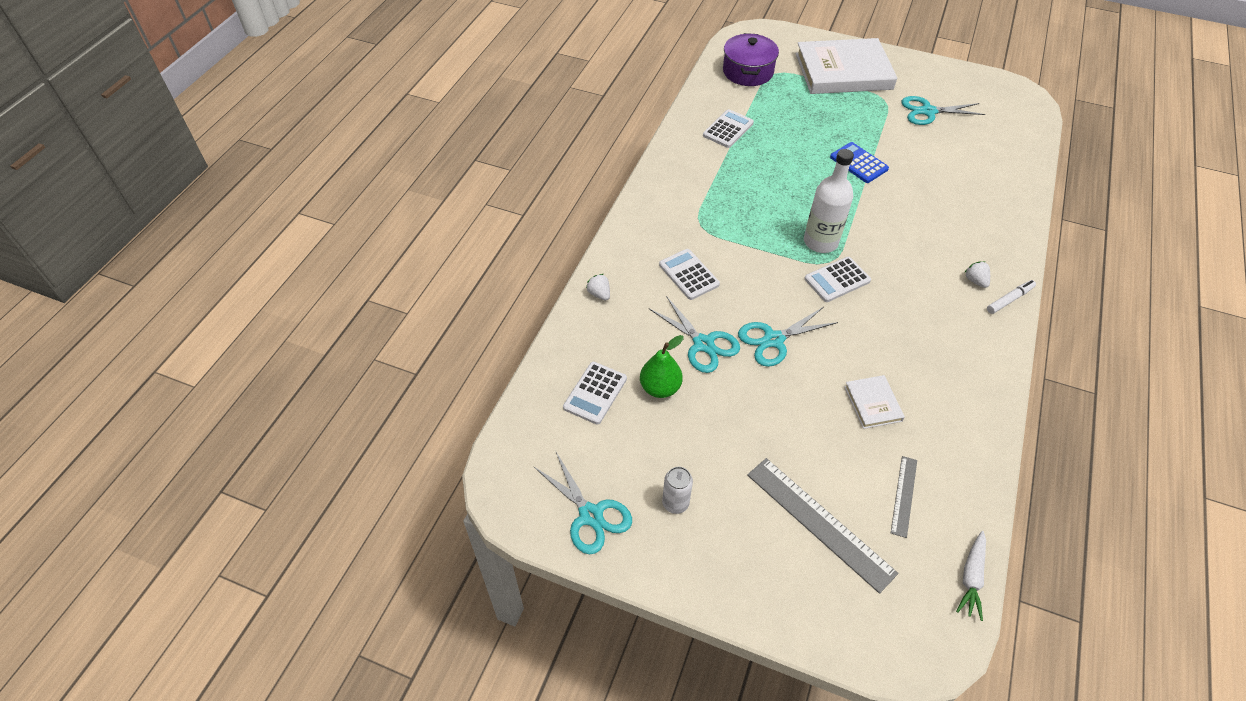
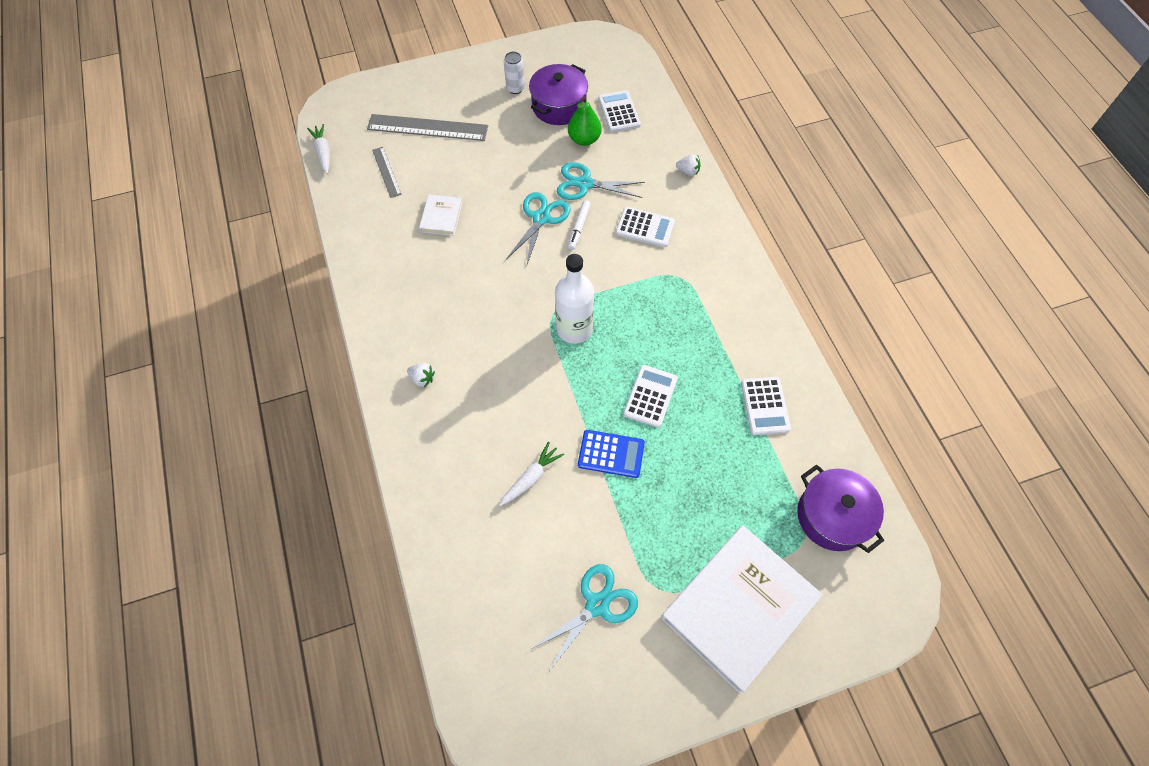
camera: 140 degrees right, 10 degrees up
(590, 515) = (554, 57): turquoise scissors -> none
(648, 444) = (559, 106): none -> purple pot
(837, 280) = (534, 300): white calculator -> white calculator (650, 396)
(873, 403) = (441, 217): white book -> white book turned 60 degrees clockwise
(926, 181) = (531, 477): none -> white carrot
(1009, 299) = (384, 378): white marker -> white marker (579, 227)

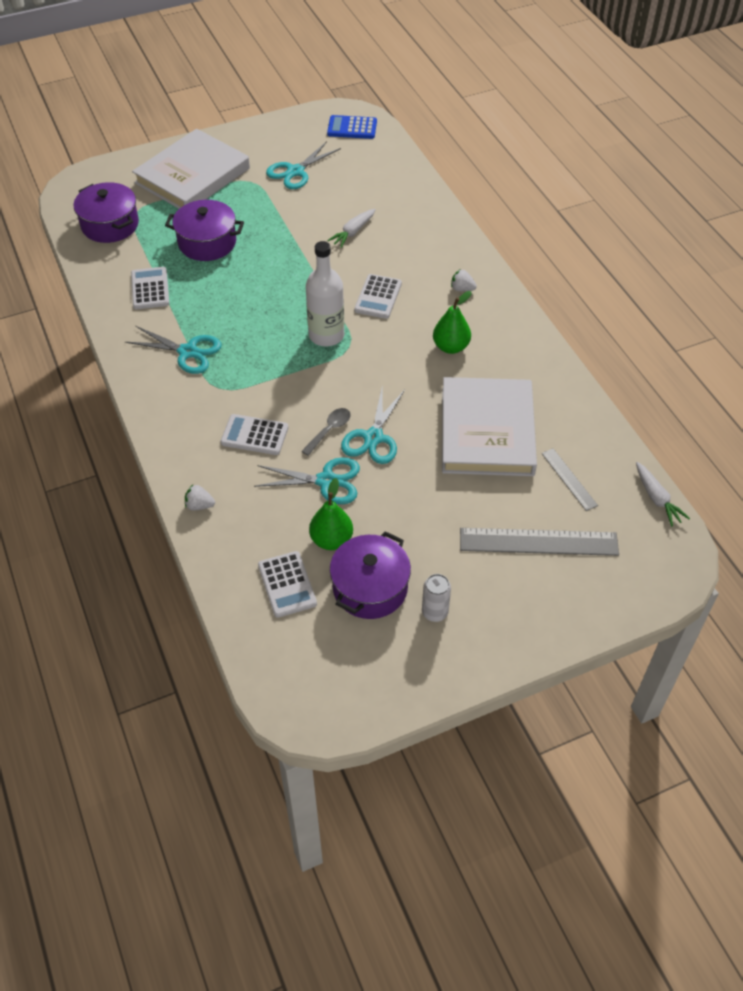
camera: 175 degrees right, 10 degrees down
(441, 217) = (487, 431): white book -> white book, size x2.28
(452, 306) = (451, 347): none -> green pear
(579, 227) = (329, 430): white marker -> grey spoon
(611, 454) = (287, 250): blue calculator -> blue calculator (352, 128)
(650, 396) = (253, 289): white calculator -> white calculator (378, 297)
(707, 474) = (207, 242): none -> purple pot
(713, 319) = (188, 352): none -> turquoise scissors

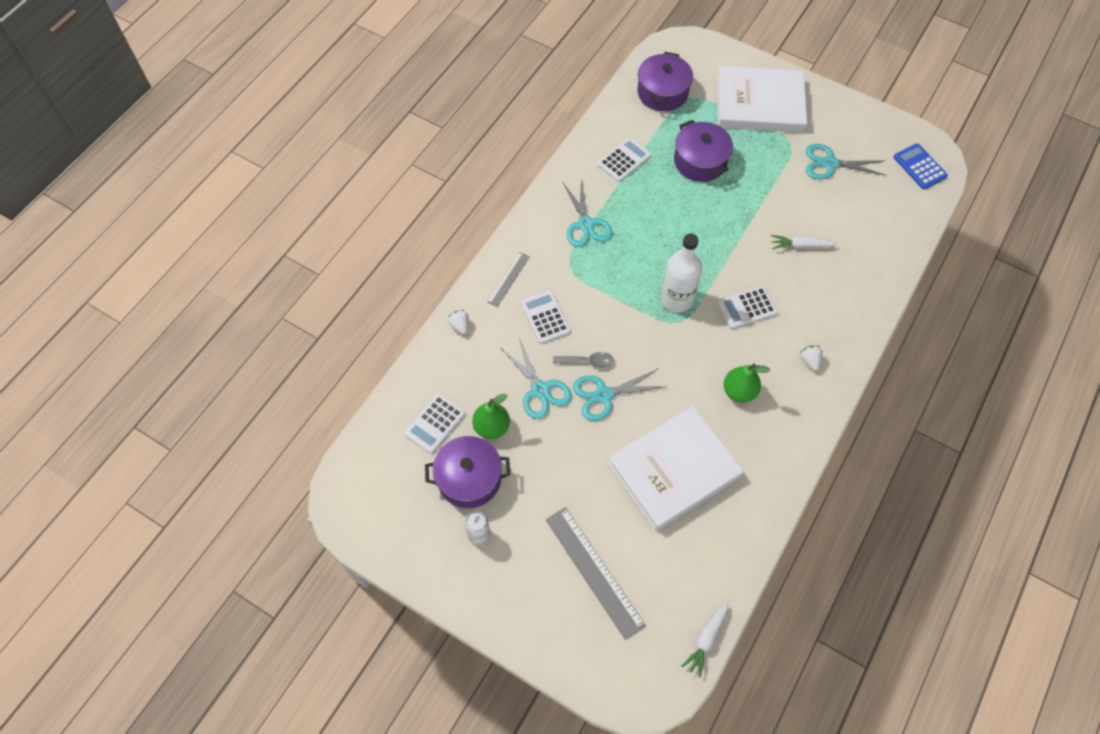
camera: 55 degrees right, 10 degrees up
(569, 479) = (673, 559): grey ruler -> grey ruler (508, 279)

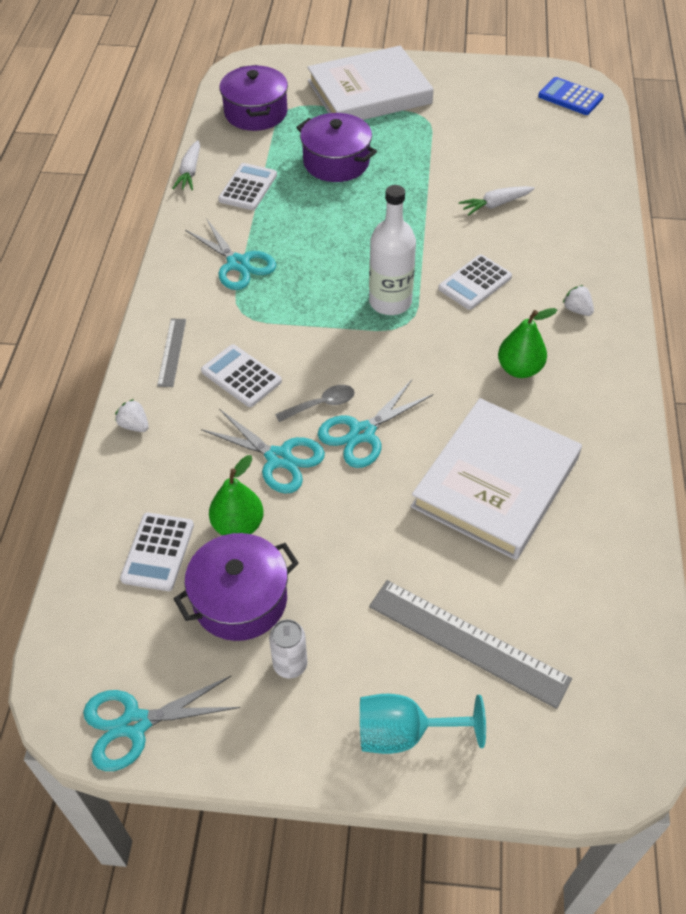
camera: 25 degrees left, 10 degrees down
(524, 610) = (404, 733): none -> turquoise goblet
(706, 640) = (654, 661): white carrot -> white carrot (190, 172)
(829, 163) = (477, 122): turquoise scissors -> turquoise scissors (135, 724)

